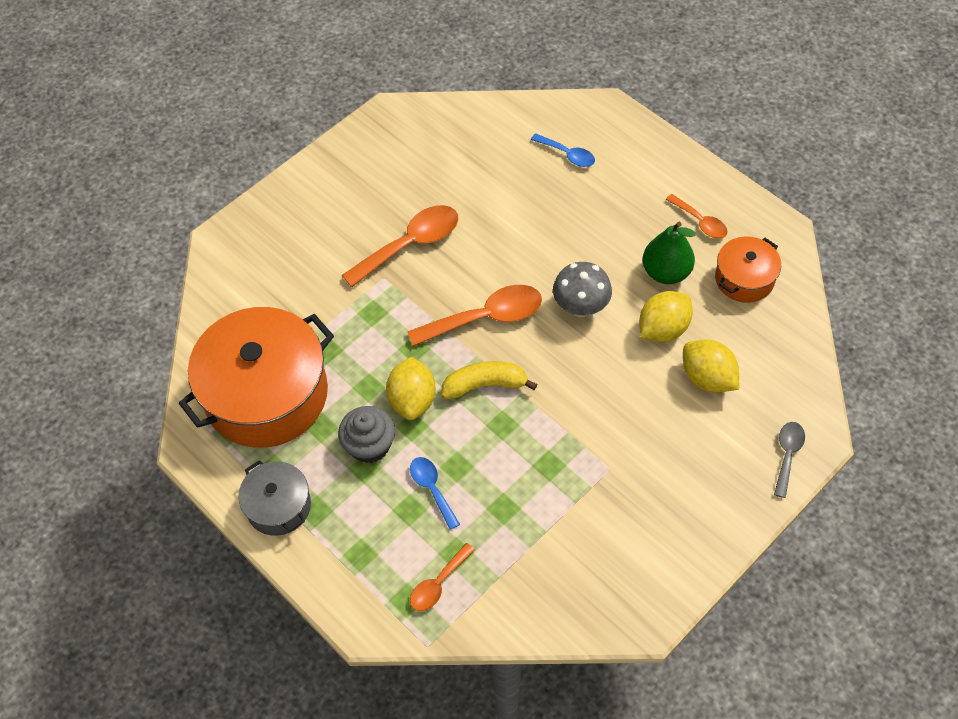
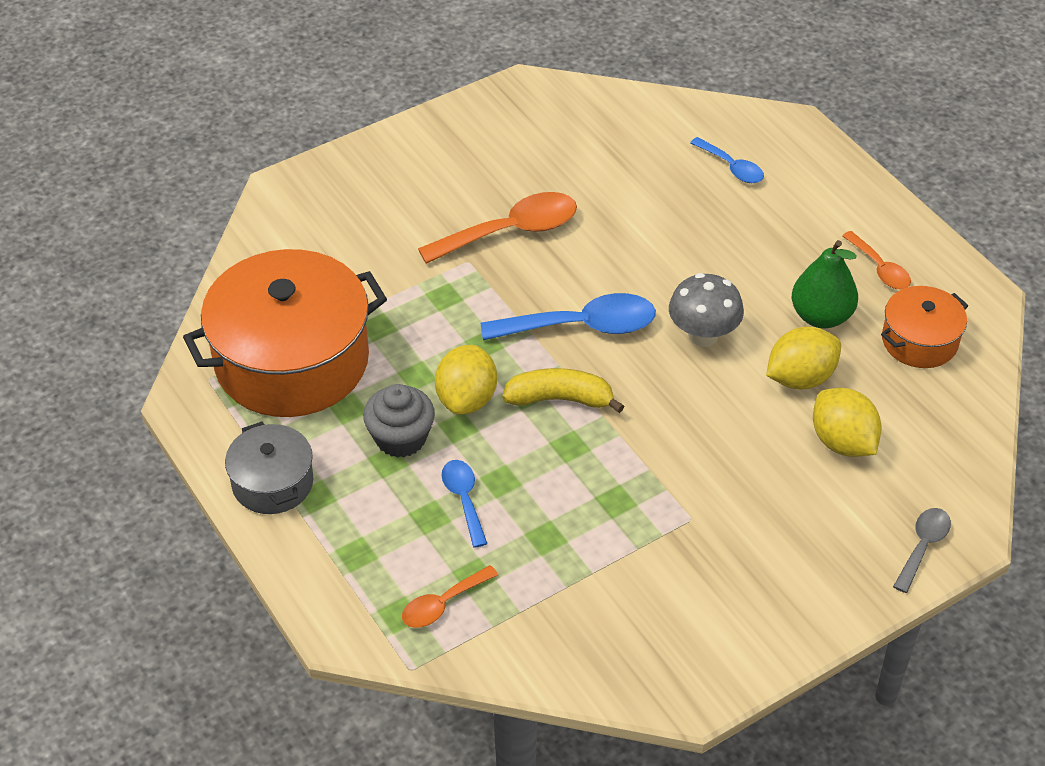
camera: 10 degrees right, 10 degrees down
(486, 318) = (581, 326): orange spoon -> blue spoon

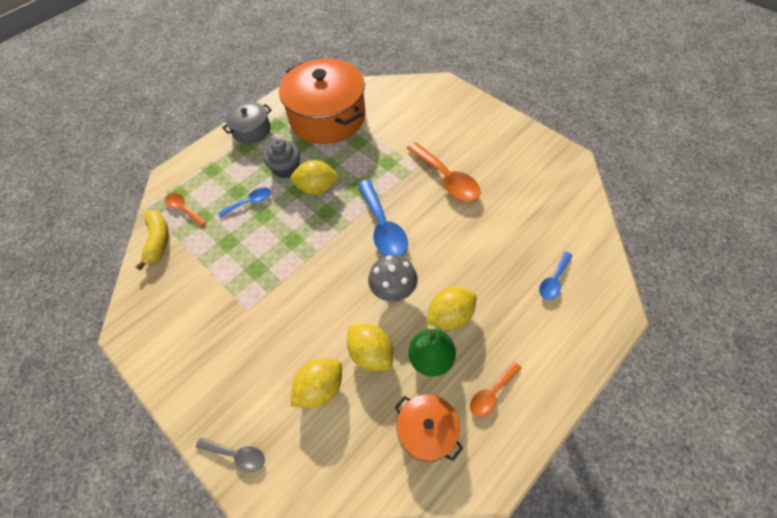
camera: 80 degrees right, 10 degrees up
(560, 399) = (325, 228): yellow banana -> yellow banana (158, 241)
(761, 283) = (450, 316): none -> yellow lemon

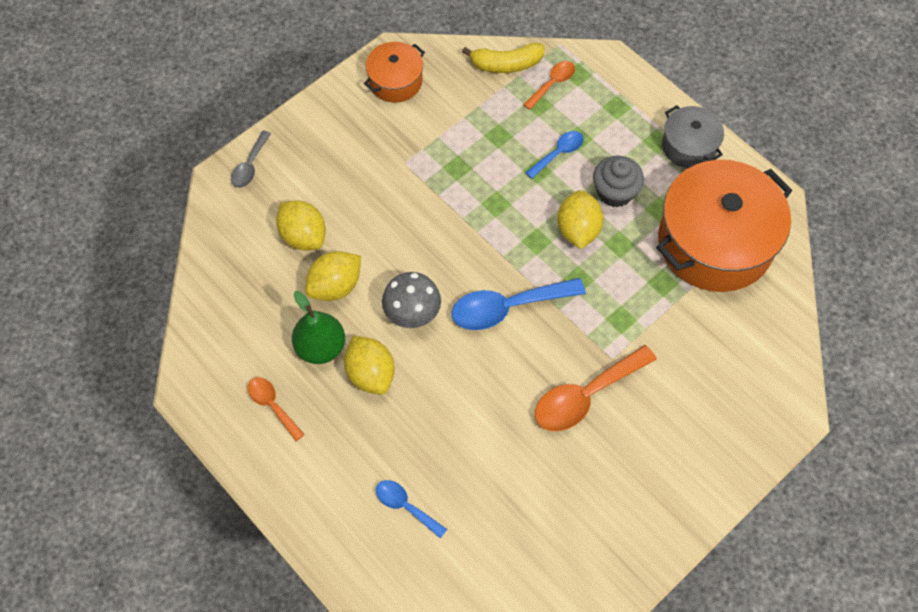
camera: 90 degrees right, 5 degrees up
(249, 202) = (558, 153): blue spoon -> blue spoon turned 105 degrees counterclockwise
(427, 431) = (243, 335): orange pot -> orange pot (395, 81)

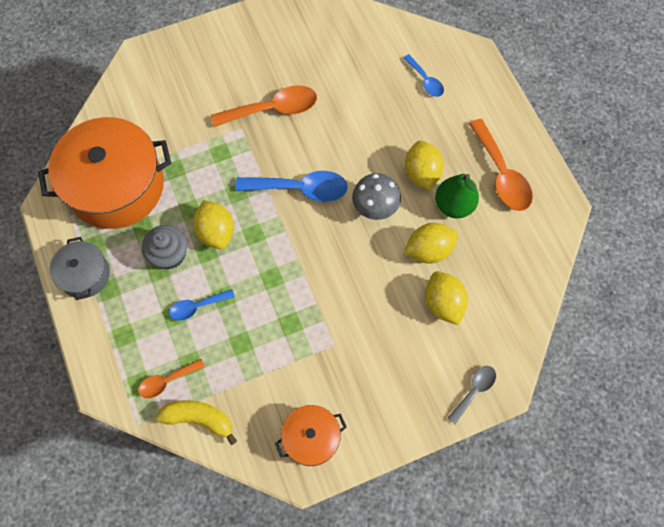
camera: 160 degrees left, 5 degrees up
(272, 405) = (501, 174): orange spoon -> orange spoon, size x1.79
(578, 230) = (216, 232): yellow lemon -> yellow lemon turned 45 degrees counterclockwise

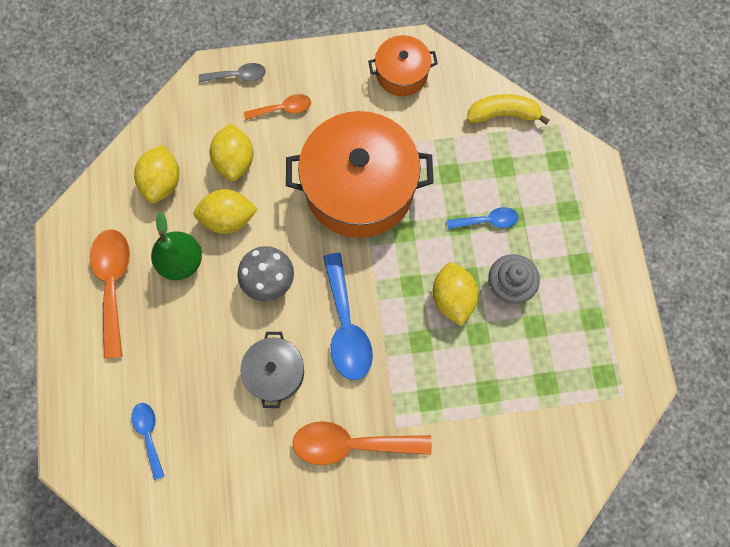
camera: 165 degrees left, 5 degrees up
(85, 275) = (604, 286): grey pot -> grey pot (275, 372)
(116, 186) = (560, 386): orange pot -> orange pot (359, 188)
(167, 381) = (529, 156): orange spoon -> orange spoon (283, 109)
(199, 419) = (503, 114): yellow banana -> yellow banana turned 150 degrees clockwise
(300, 189) = (346, 326): blue spoon -> blue spoon turned 120 degrees counterclockwise
(421, 173) = (202, 309): yellow lemon -> yellow lemon (162, 182)
(474, 391) = (238, 76): grey spoon -> grey spoon turned 150 degrees counterclockwise

